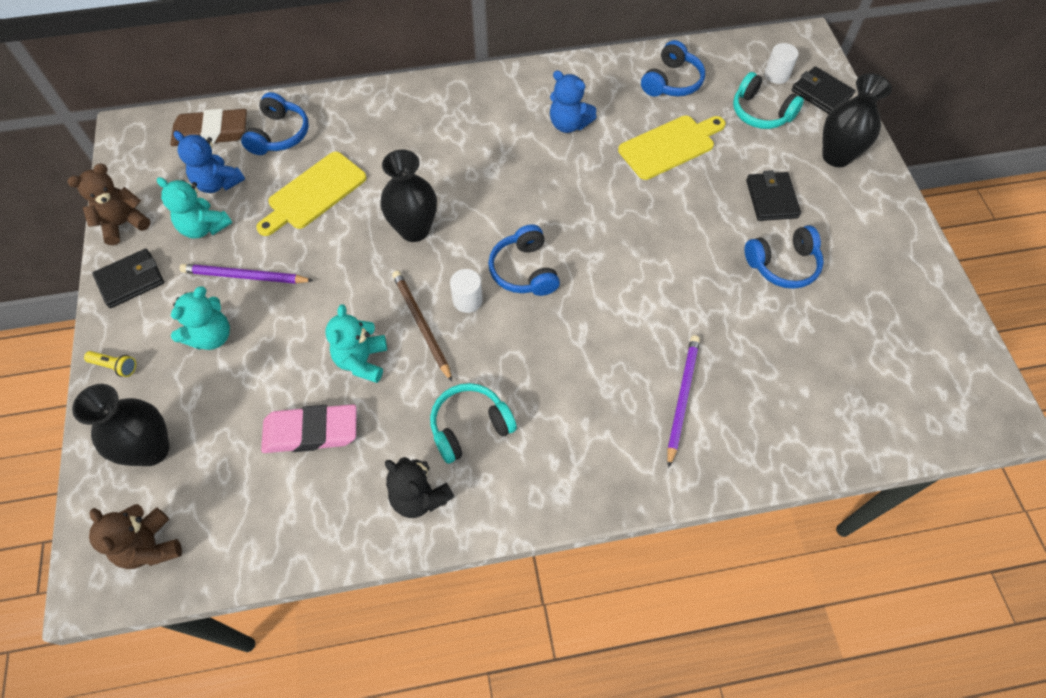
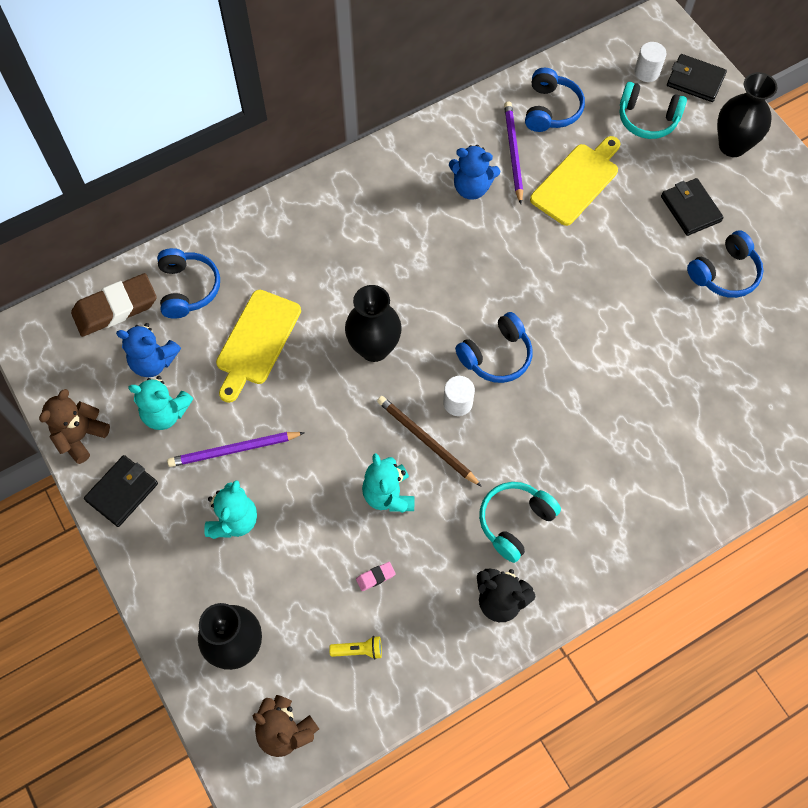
camera: 20 degrees left, 5 degrees up
(115, 366) = (156, 581): yellow flashlight -> yellow flashlight (359, 650)
(311, 432) = (375, 577): pink eraser -> pink eraser, size x0.41
(524, 271) = (496, 356): blue headphones -> blue headphones turned 90 degrees counterclockwise
(682, 398) = (686, 431): purple pencil -> purple pencil (513, 153)

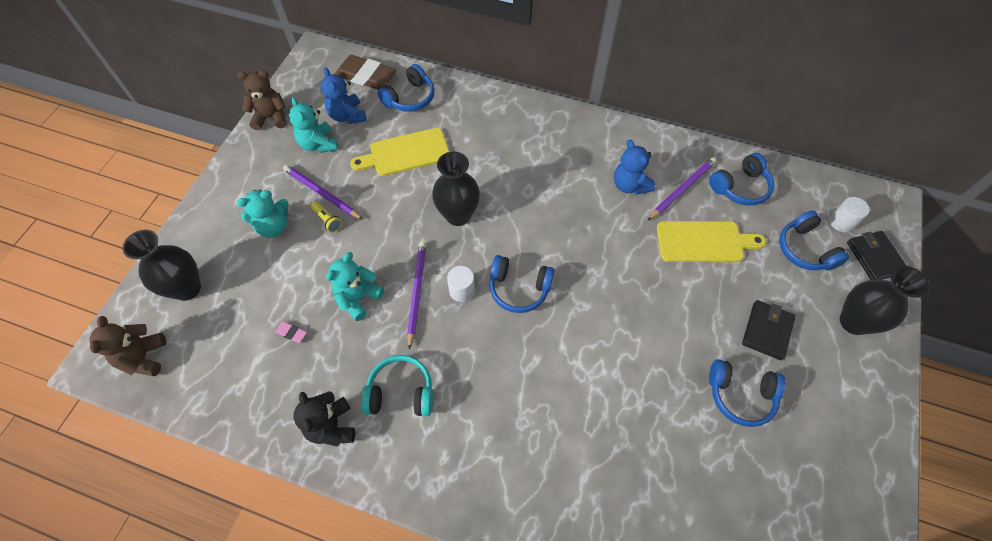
camera: 50 degrees right, 5 degrees down
(122, 492) = (250, 160): black wallet -> none
(359, 650) = (230, 361): yellow flashlight -> yellow flashlight (327, 220)
(427, 441) = (416, 293): brown pencil -> purple pencil
(647, 119) = (805, 249): turquoise headphones -> blue headphones

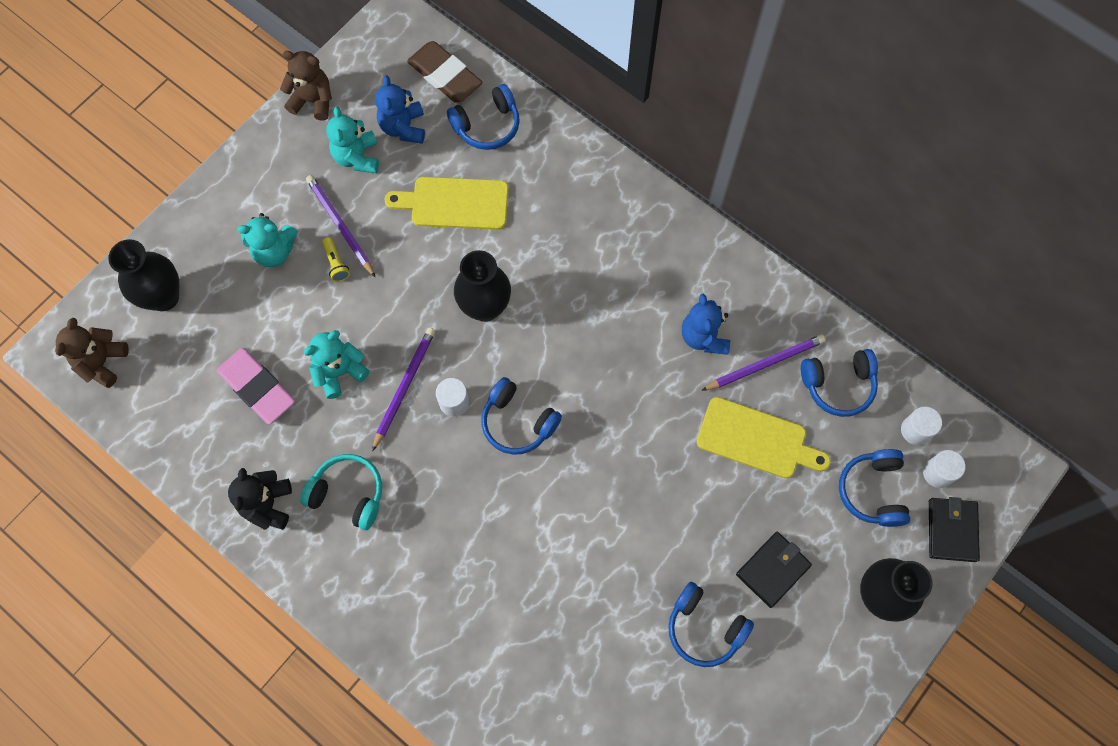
camera: 20 degrees right, 10 degrees up
(291, 333) = (257, 388): pink eraser -> pink eraser, size x2.45
(809, 199) = (915, 430): none -> white cylinder

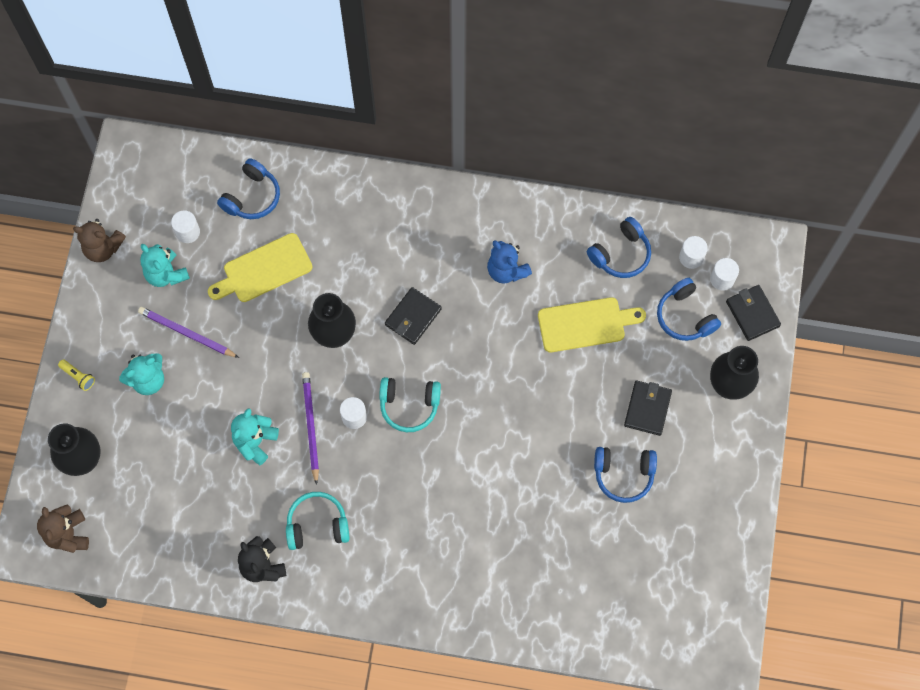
camera: 30 degrees left, 0 degrees up
(257, 388) = (200, 487): pink eraser -> none
(313, 100) = (103, 248): brown teddy bear -> brown teddy bear turned 150 degrees counterclockwise
(336, 264) = (201, 363): yellow flashlight -> yellow flashlight (78, 377)
(403, 127) = (188, 232): blue teddy bear -> white cylinder
(445, 75) = (195, 174): brown eraser -> none
(517, 422) = (409, 405): blue headphones -> turquoise headphones
(576, 332) = (413, 317): none -> black wallet
(764, 364) = (561, 267): purple pencil -> none

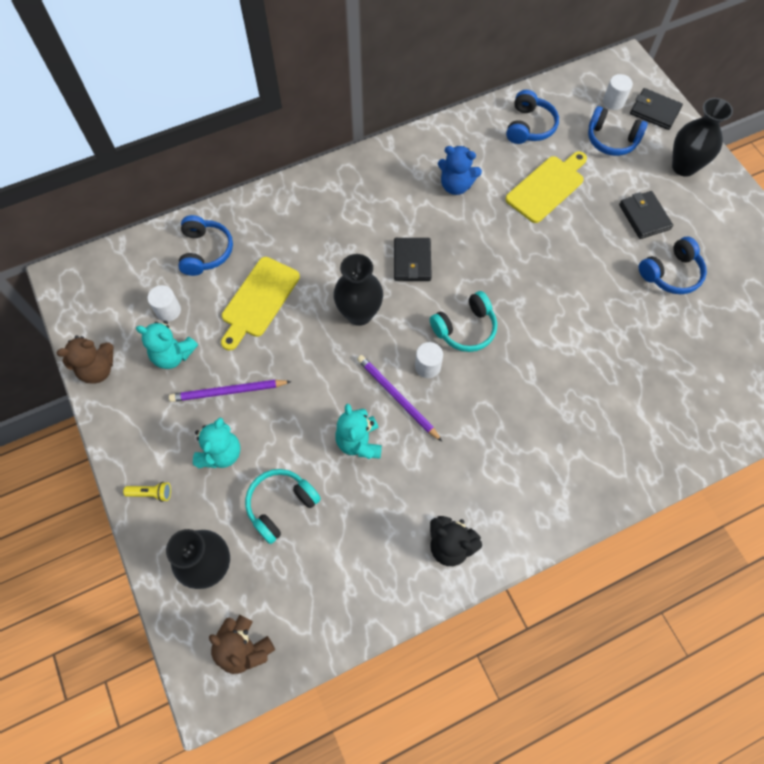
camera: 35 degrees left, 5 degrees down
(317, 525) = (469, 475): turquoise headphones -> turquoise headphones (281, 505)
(691, 257) = (579, 100): white cylinder -> none

